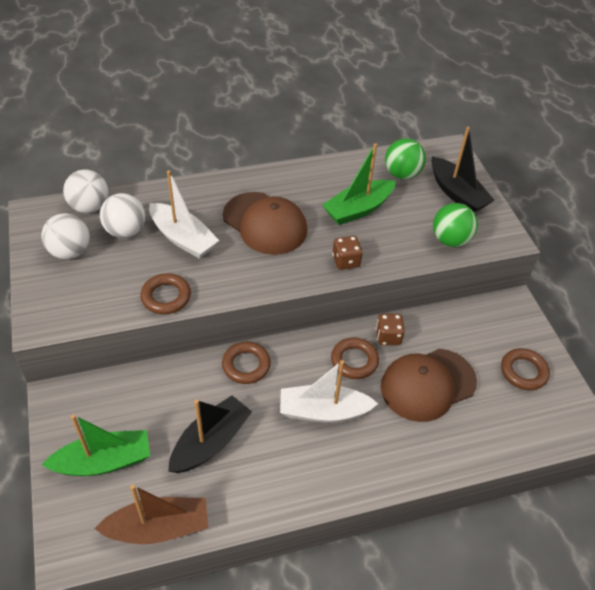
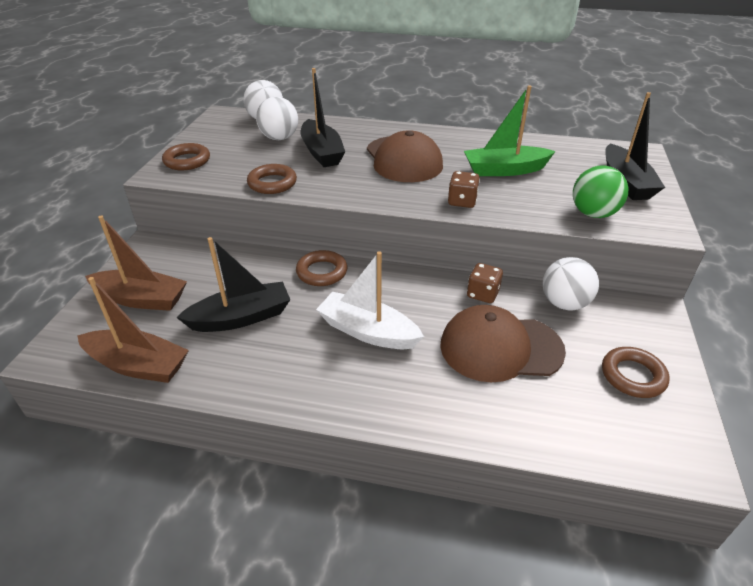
camera: 30 degrees right, 10 degrees down
(70, 251) = (225, 140): white ball -> white ball (564, 303)
(104, 461) = (141, 299): green boat -> brown boat
(183, 238) = (322, 152): white boat -> black boat
(354, 361) = (431, 302): brown ring -> brown ring (187, 161)
(402, 174) = (571, 157): green ball -> none

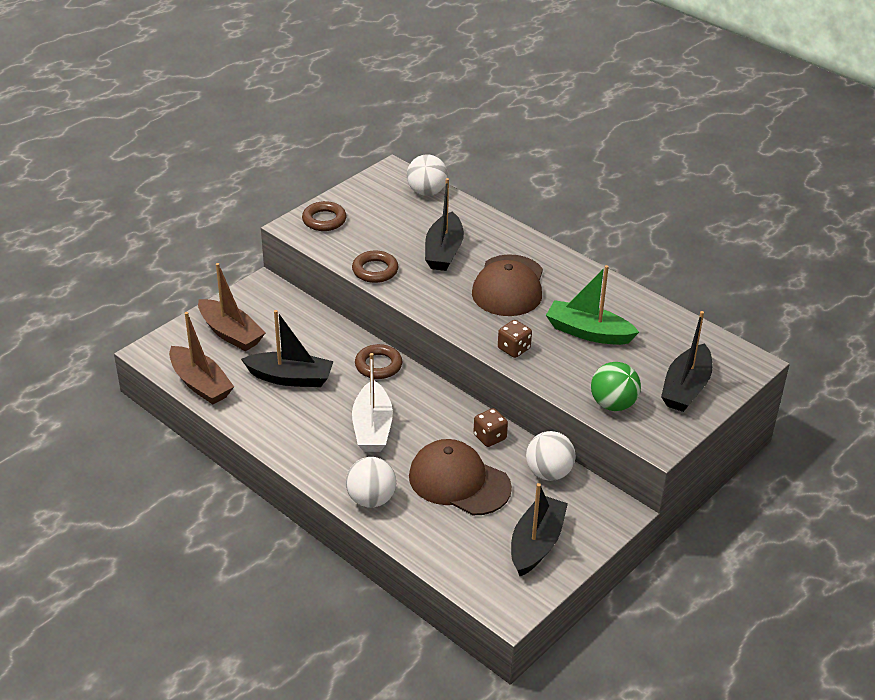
camera: 30 degrees right, 0 degrees up
(279, 138) = (420, 220): white ball -> white ball (371, 499)
(368, 331) = (372, 427): white boat -> white boat turned 150 degrees counterclockwise
(632, 376) = (536, 544): brown ring -> black boat

